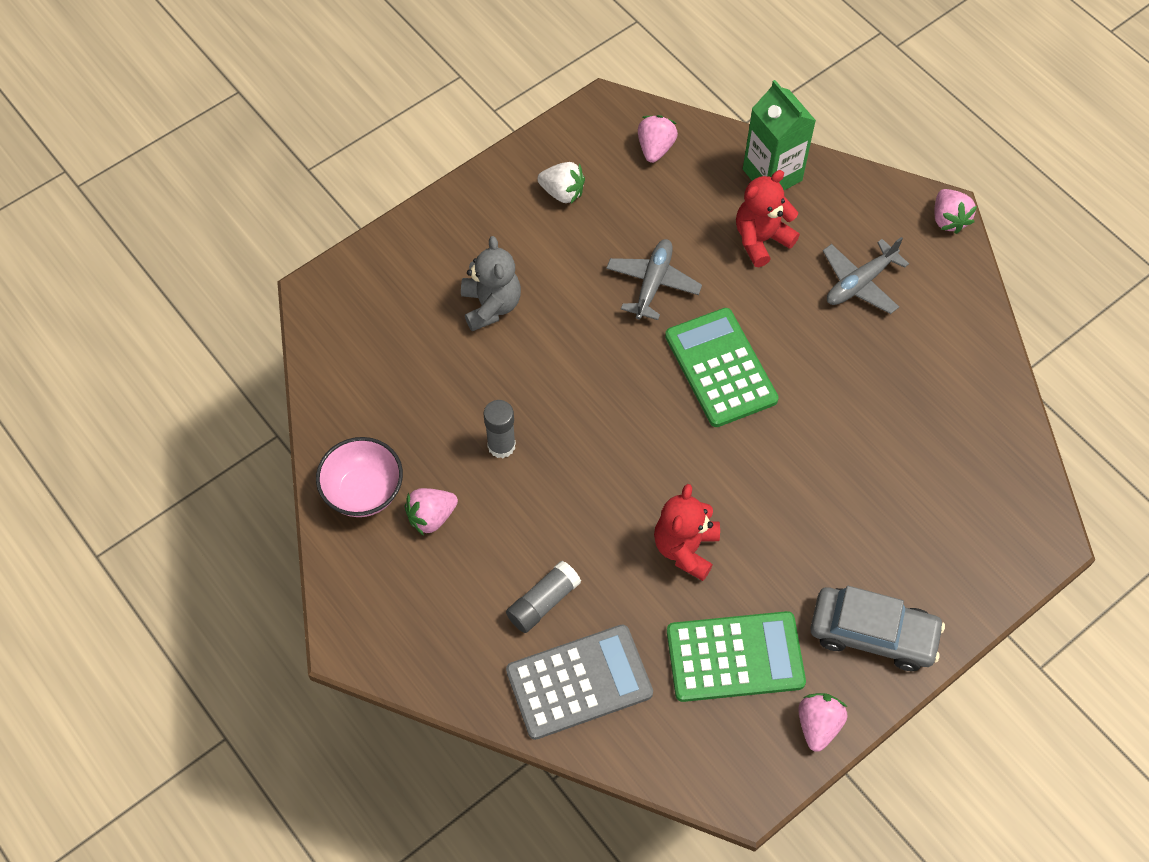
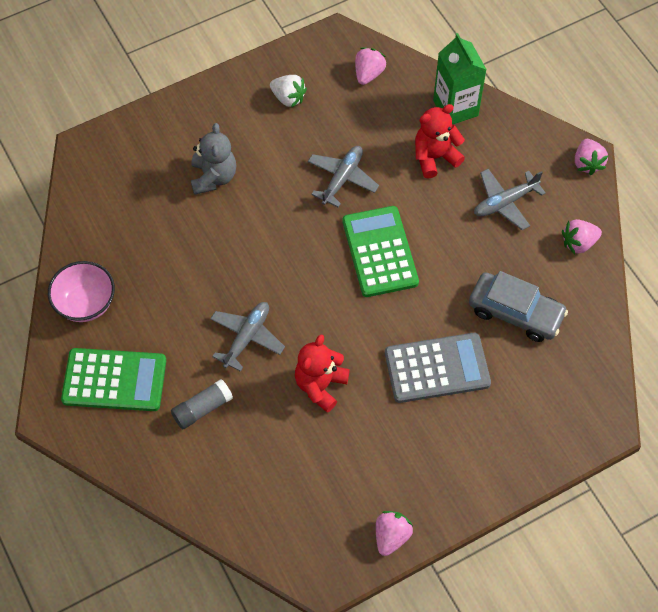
camera: 10 degrees right, 0 degrees up
(431, 517) = (132, 330): pink strawberry -> pink strawberry (578, 243)
(501, 445) = (197, 285): grey glue stick -> none
(579, 502) = (247, 337): none -> grey plane
(579, 682) = (216, 473): grey calculator -> grey calculator (437, 368)
(735, 657) = (339, 474): green calculator -> green calculator (114, 380)
(873, 633) = (450, 474): grey car -> grey car (515, 312)

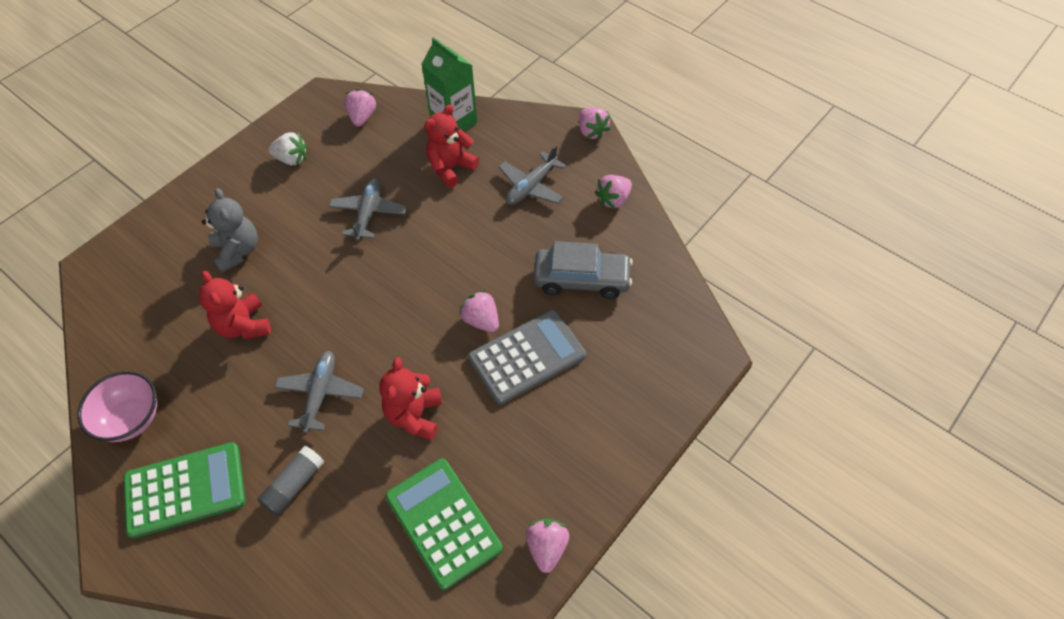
camera: 20 degrees left, 5 degrees down
(199, 251) = (243, 325): none -> red teddy bear
(380, 252) = (429, 267): green calculator -> green calculator (443, 522)
(408, 320) = (481, 320): none -> pink strawberry

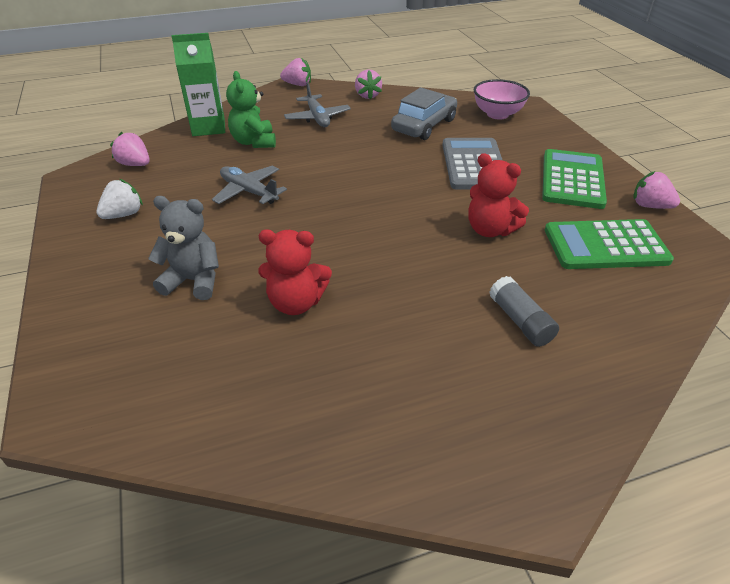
camera: 60 degrees left, 15 degrees down
(131, 419) = (342, 434): pink bowl -> pink bowl (497, 114)
(185, 490) = (477, 408): green calculator -> green calculator (572, 179)
(320, 394) = (425, 275): grey plane -> none
(451, 168) = (254, 142): red teddy bear -> green teddy bear
(481, 320) = (422, 173): pink strawberry -> none

